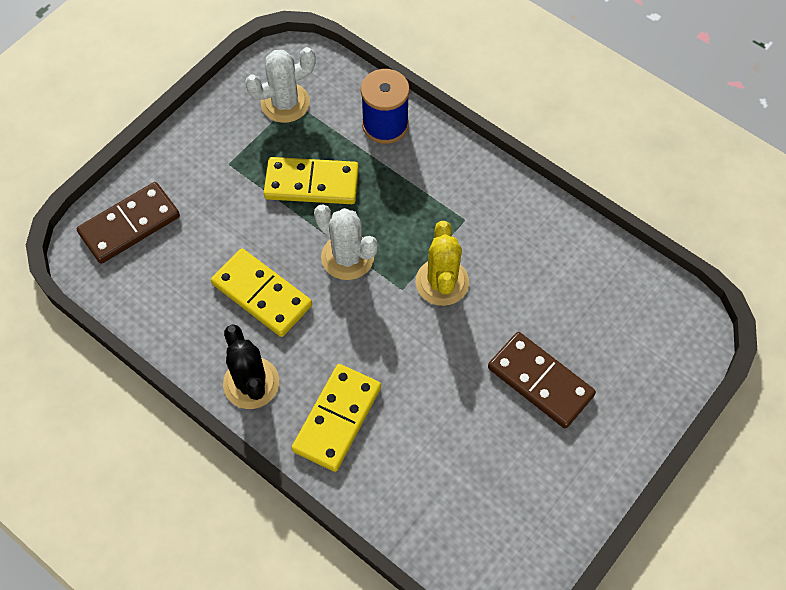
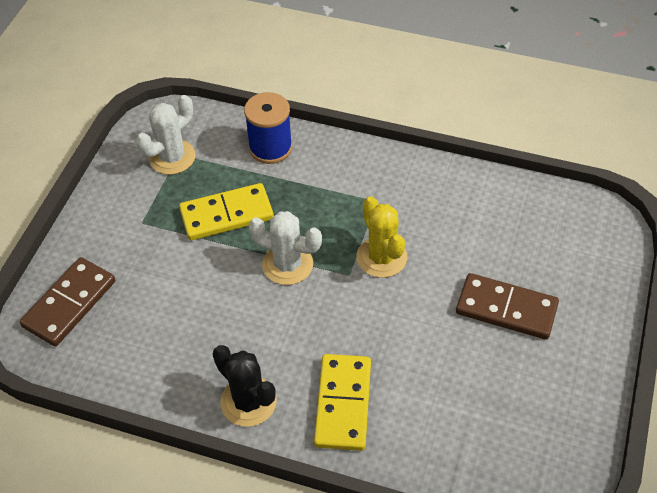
camera: 20 degrees left, 10 degrees down
(262, 295) = (223, 322): yellow domino -> none

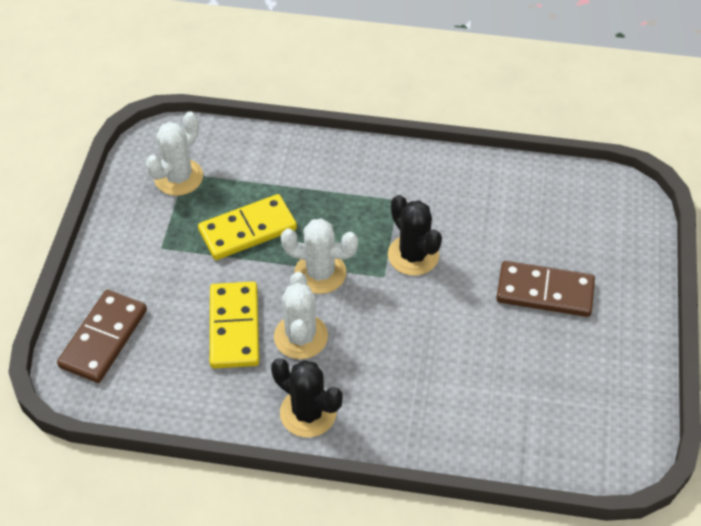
camera: 10 degrees left, 0 degrees up
(256, 325) = (301, 337): none -> white cactus
(270, 148) = (279, 157): blue spool -> none
(343, 404) = (402, 403): yellow domino -> yellow domino (234, 327)
(381, 257) = (413, 255): yellow cactus -> black cactus

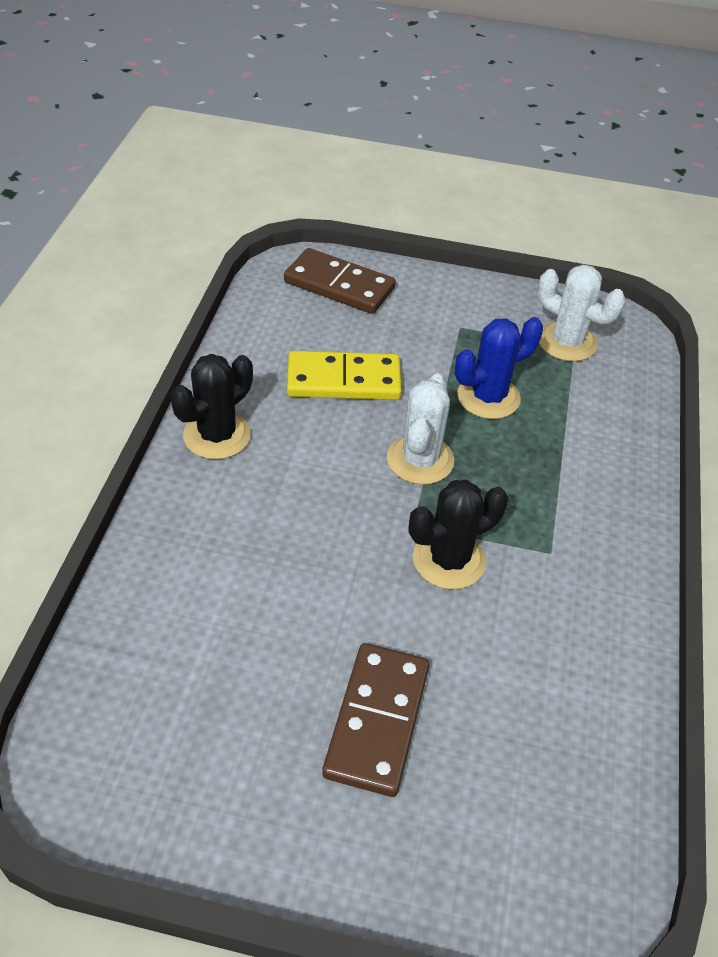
camera: 90 degrees right, 5 degrees down
(247, 230) = (488, 397): yellow domino -> blue cactus
(301, 337) = (324, 435): white cactus -> none

